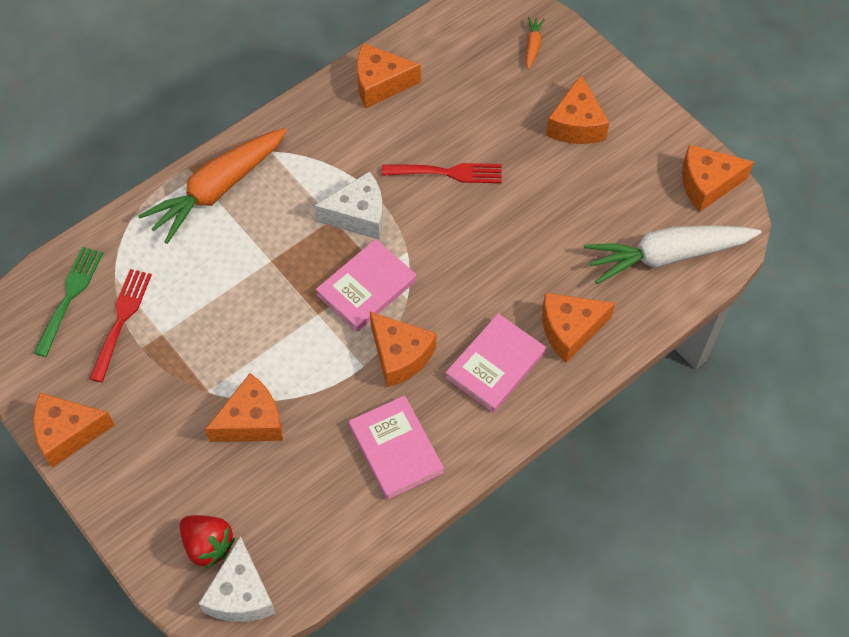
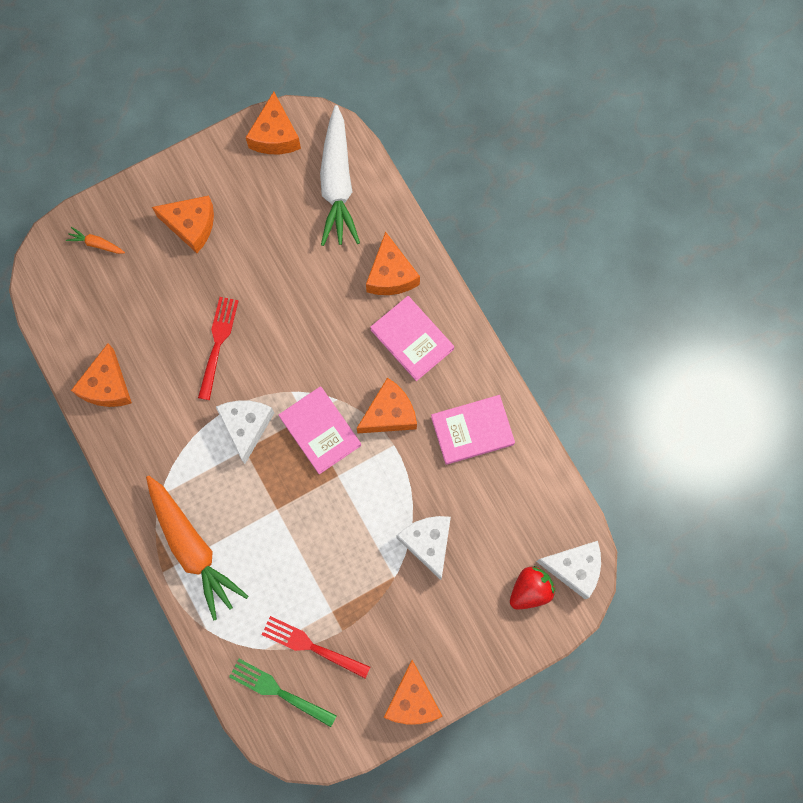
camera: 80 degrees left, 15 degrees up
(252, 421) = (428, 543): orange cheese -> white cheese

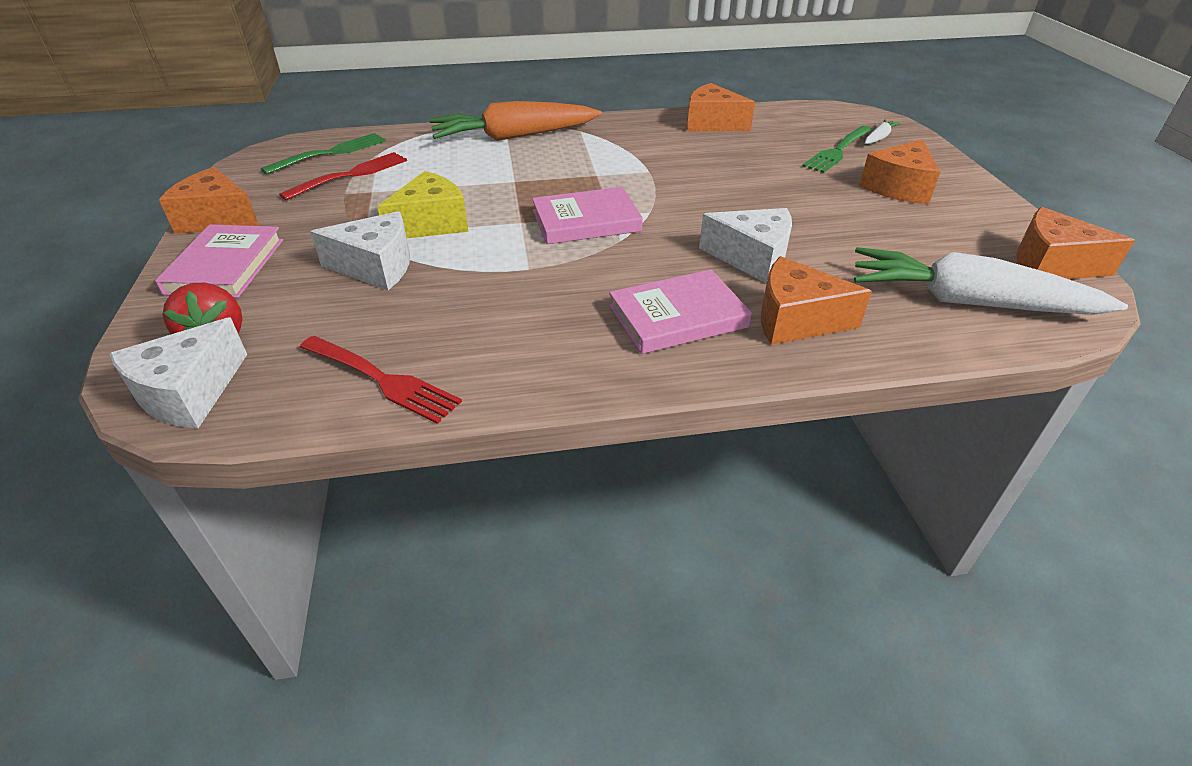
camera: 110 degrees right, 35 degrees down
(96, 244) = (879, 138): orange carrot -> white carrot
(134, 274) = (838, 150): none -> green fork
(218, 344) = (733, 180): red fork -> red fork (381, 379)
(246, 427) = (622, 180): white cheese -> white cheese (752, 258)
(362, 538) = (431, 223): none -> yellow cheese
(389, 414) = (574, 274): orange cheese -> none
(472, 430) = (496, 341): pink book -> pink book (225, 266)

